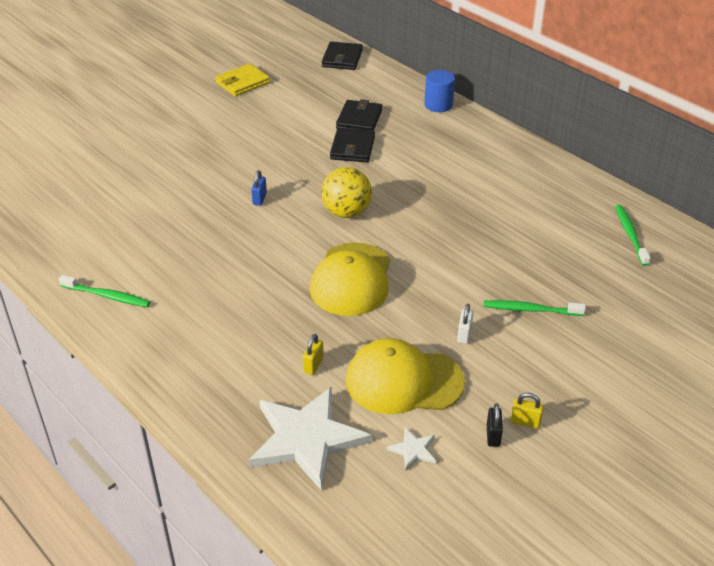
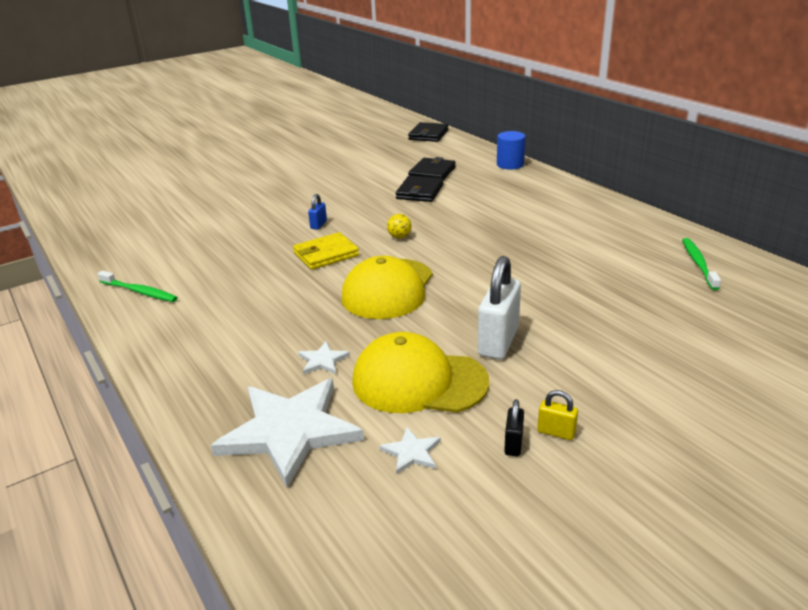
camera: 10 degrees right, 10 degrees down
(242, 83) = (334, 148): yellow wallet -> yellow wallet (326, 254)
(313, 365) = (322, 360): yellow padlock -> white star
(346, 212) = (399, 237): yellow ball -> yellow ball, size x0.48
(464, 334) = (498, 342): white padlock -> white padlock, size x2.12
(530, 310) = (578, 323): green toothbrush -> none

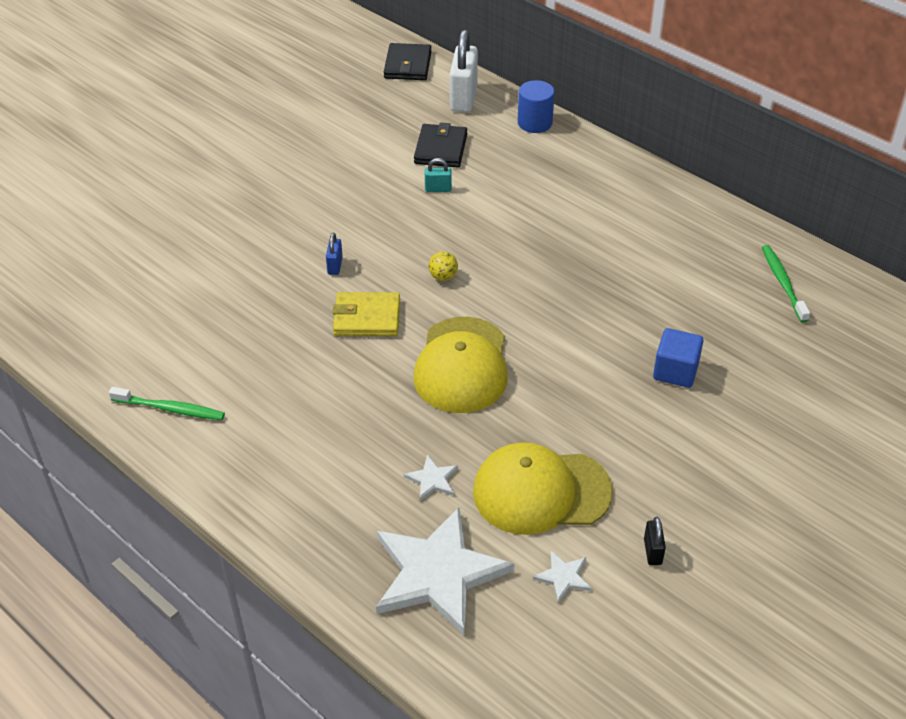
camera: 15 degrees left, 15 degrees up
(326, 254) = (367, 317): yellow wallet -> yellow wallet turned 45 degrees clockwise
(420, 192) = (438, 189): black wallet -> turquoise padlock
(498, 342) = (604, 427): white padlock -> white padlock (463, 98)
(556, 432) = (687, 531): yellow padlock -> none
(580, 311) = (675, 371): none -> blue cube

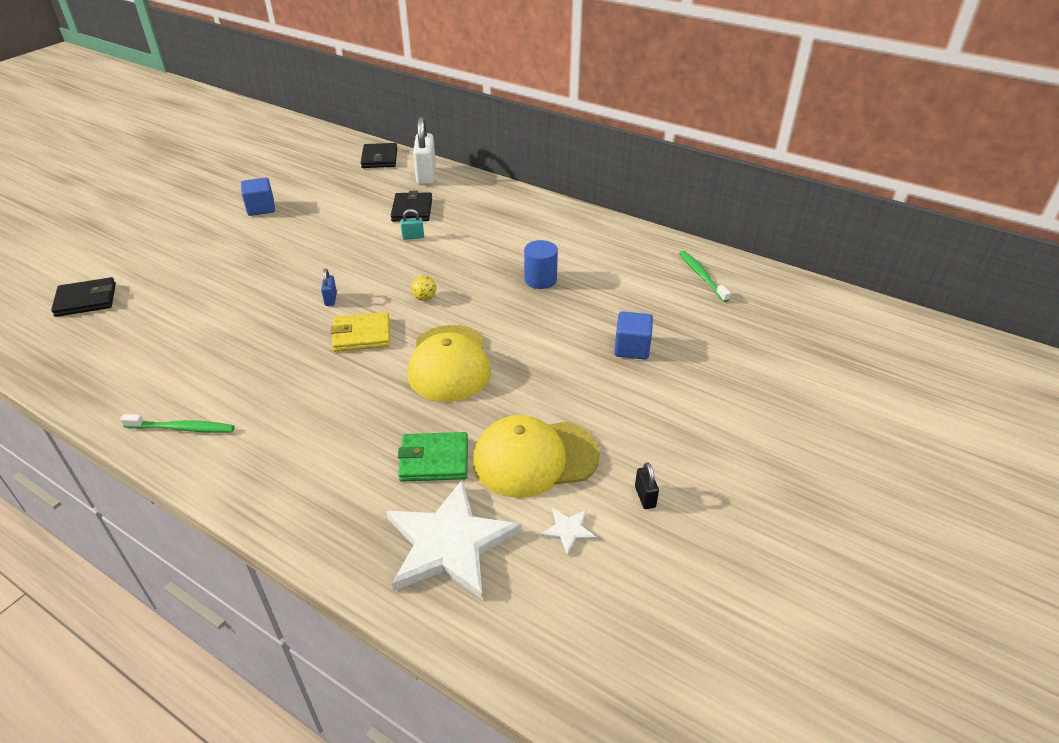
camera: 10 degrees left, 5 degrees down
(64, 237) = (86, 300): none -> black wallet
(259, 128) = (261, 208): none -> blue cube
(432, 479) = (434, 460): white star -> green wallet
(535, 123) = (484, 187): blue cylinder -> blue cylinder (540, 280)

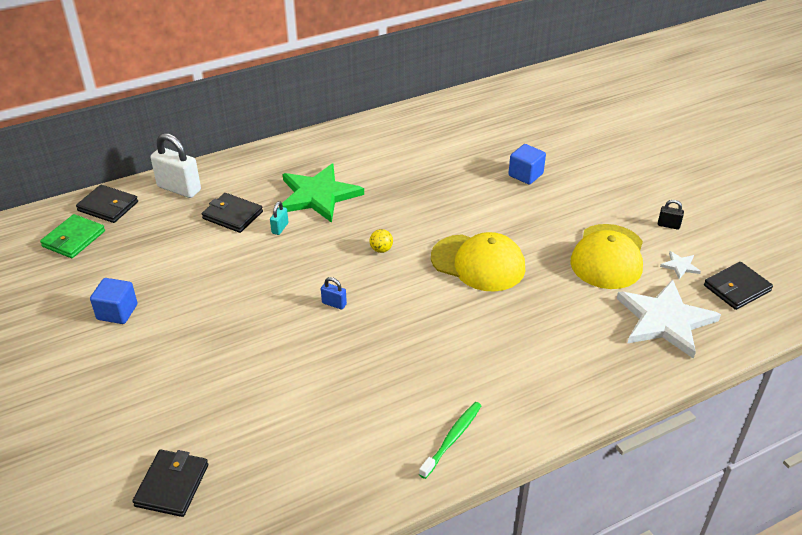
camera: 60 degrees left, 0 degrees up
(362, 335) = (404, 299): yellow wallet -> none
(434, 460) = (581, 303): green wallet -> green wallet (74, 239)
(476, 238) = (318, 195): none -> green star
(540, 280) = (409, 184): blue cylinder -> none
(565, 605) = (737, 288): none -> black wallet
(701, 276) = (469, 114): green toothbrush -> none

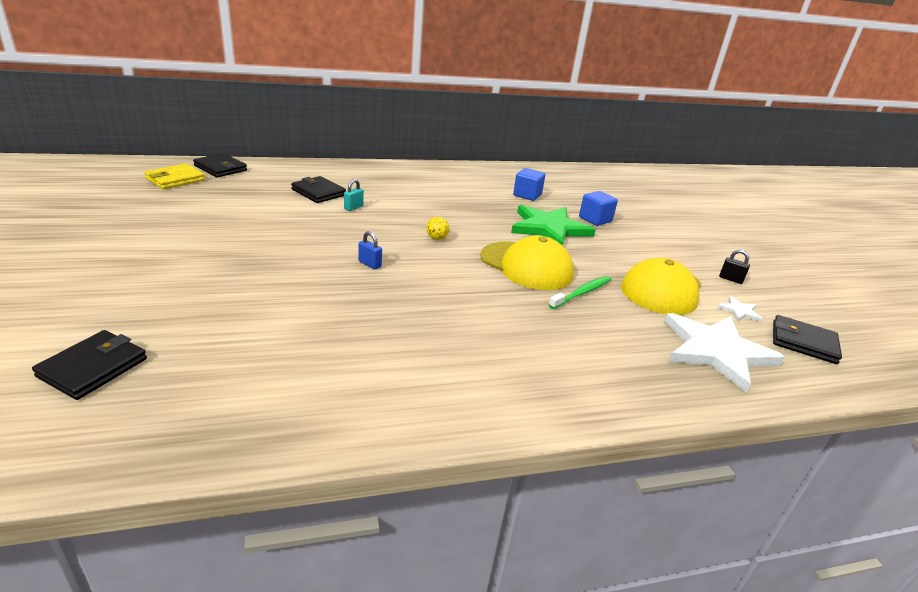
camera: 10 degrees right, 10 degrees down
(74, 239) = (175, 179): green wallet -> yellow wallet
(117, 312) = (167, 228): blue cube -> blue cube (527, 195)
(179, 189) = (286, 170): white padlock -> none
(318, 195) = (400, 196): green star -> green star (549, 228)
(452, 438) = (432, 401): green toothbrush -> green toothbrush (582, 293)
(737, 288) = (803, 342): black wallet -> black wallet turned 45 degrees clockwise

